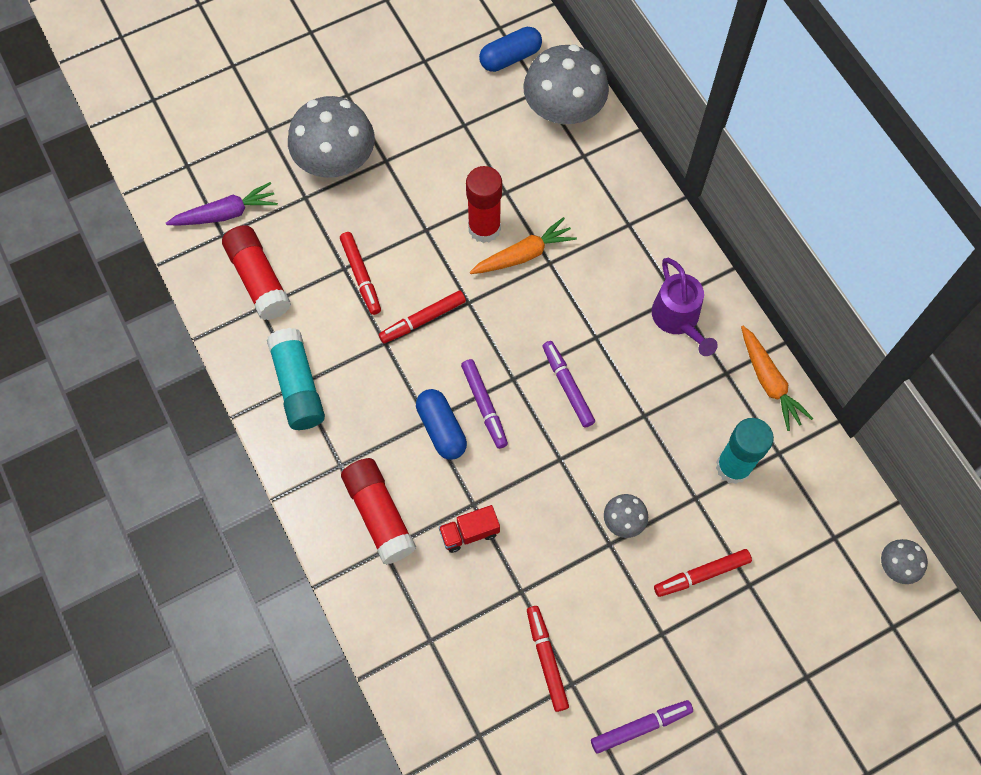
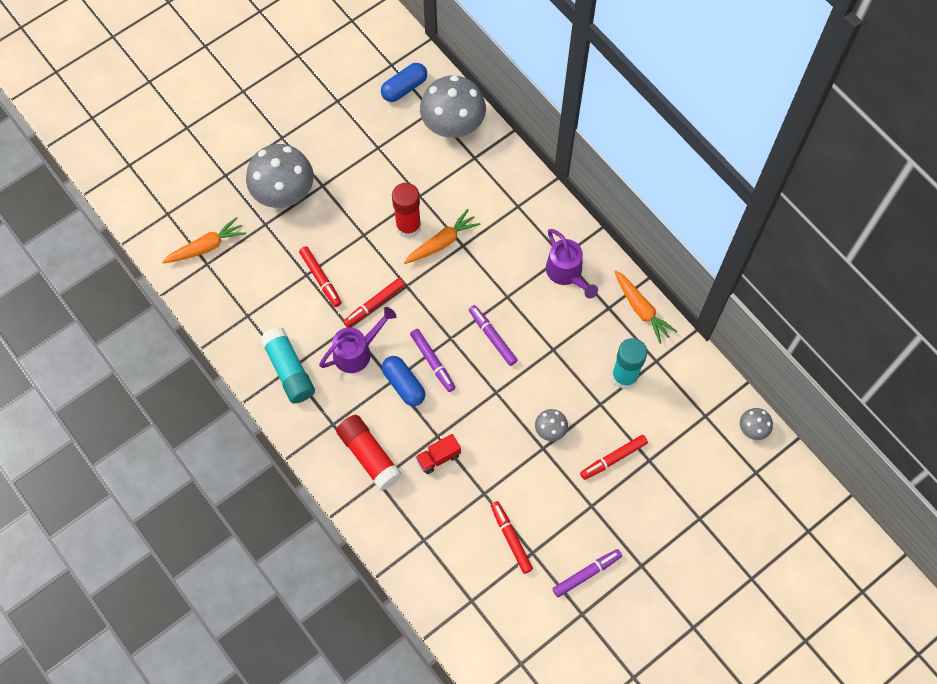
camera: 10 degrees left, 0 degrees up
(226, 213) = (206, 246): purple carrot -> orange carrot
(258, 279) = (242, 293): red glue stick -> none
(390, 376) = (357, 351): none -> purple watering can

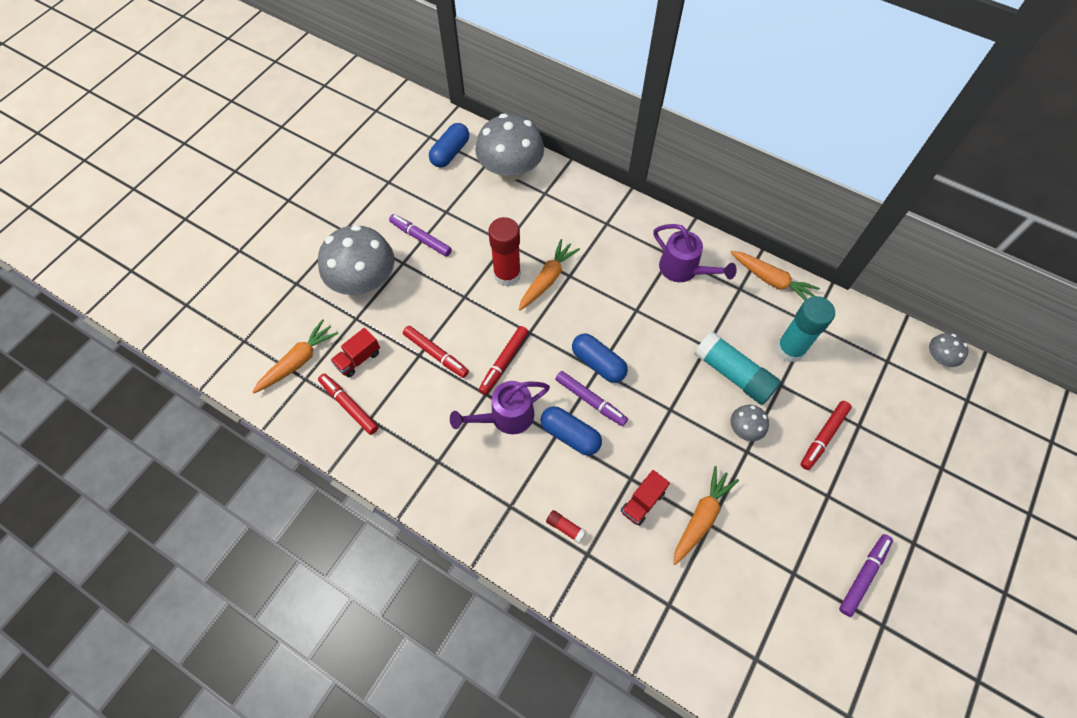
camera: 20 degrees left, 5 degrees down
(255, 261) = (358, 359): none -> red truck
(289, 370) = (438, 463): turquoise glue stick -> turquoise glue stick (733, 374)
(357, 351) = (505, 417): purple watering can -> purple watering can turned 150 degrees counterclockwise
(369, 455) = (565, 527): red glue stick -> red glue stick, size x0.43
(453, 332) = (598, 363): none -> blue capsule
(480, 485) = (701, 517): none -> orange carrot
(492, 337) = (640, 355): purple marker -> purple marker (420, 238)
(511, 538) = (763, 566): red marker -> red marker (349, 406)

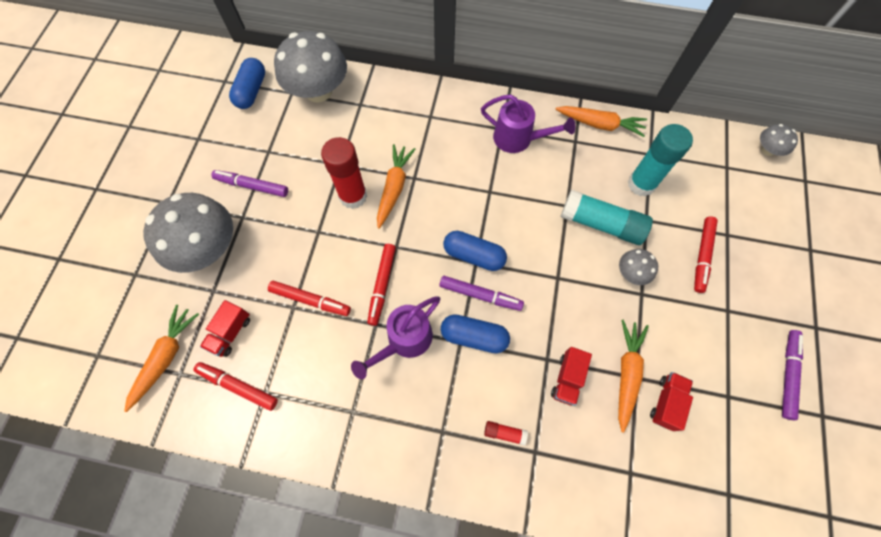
camera: 20 degrees left, 5 degrees up
(729, 556) = (666, 402): none -> red truck

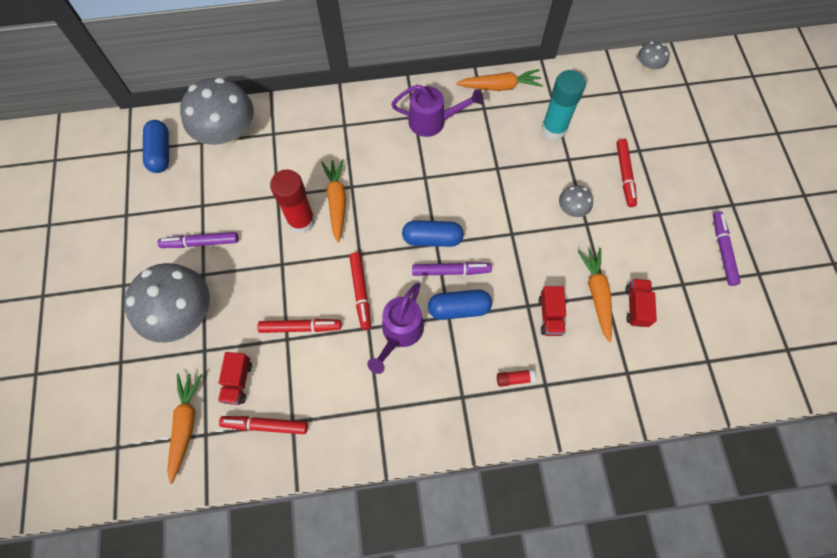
camera: 20 degrees left, 0 degrees up
(601, 224) = (532, 175): turquoise glue stick -> none

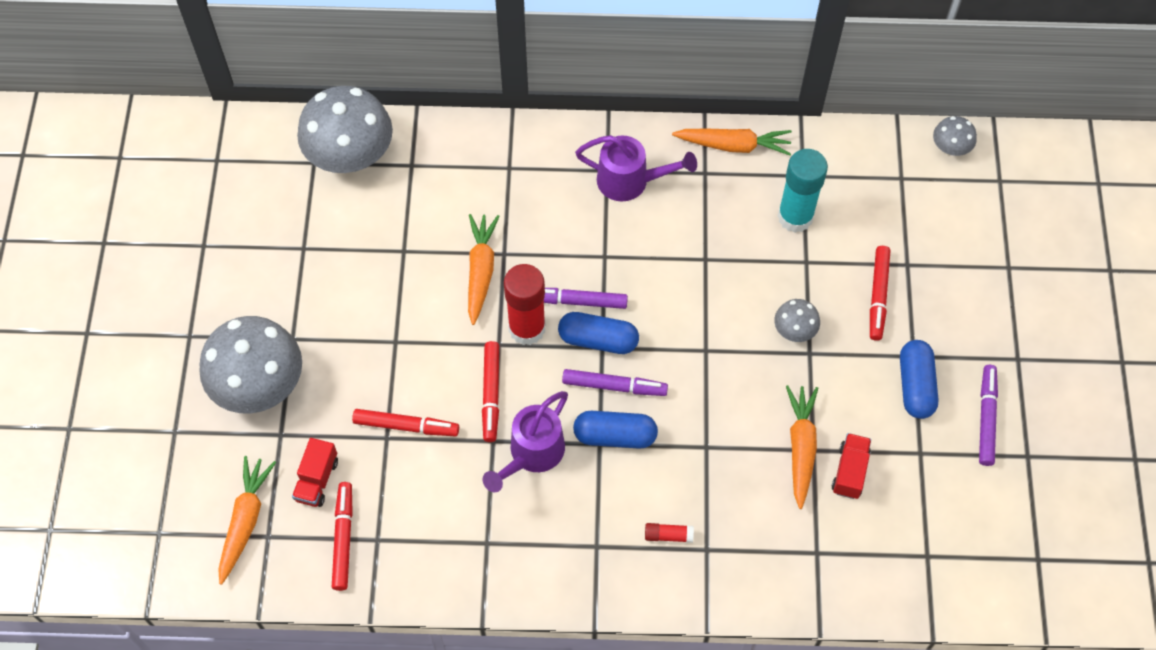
camera: 10 degrees right, 5 degrees down
(160, 152) = (258, 169): blue capsule -> blue capsule (915, 385)
(200, 243) = (294, 297): purple marker -> purple marker (576, 301)
(265, 425) = (343, 538): red marker -> red marker turned 75 degrees clockwise
(301, 221) = (430, 290): red glue stick -> red glue stick (527, 328)
(550, 316) = (732, 465): red truck -> none

